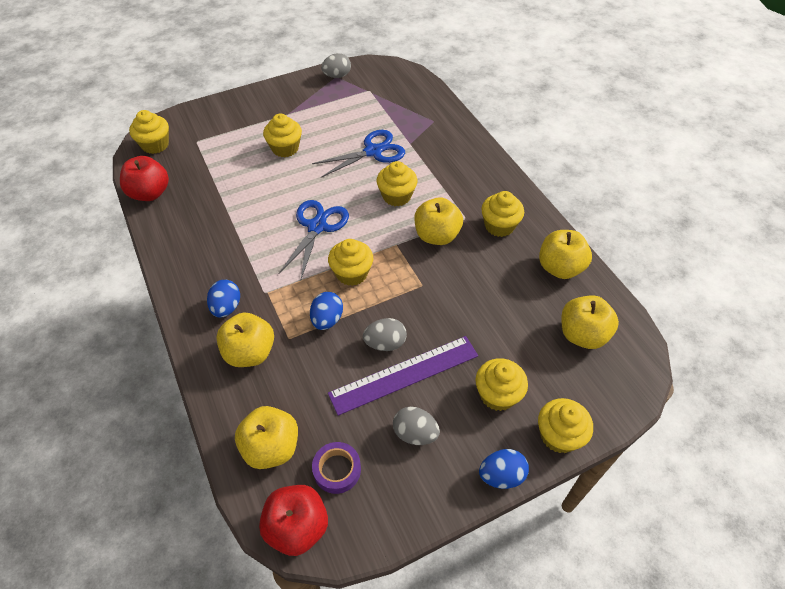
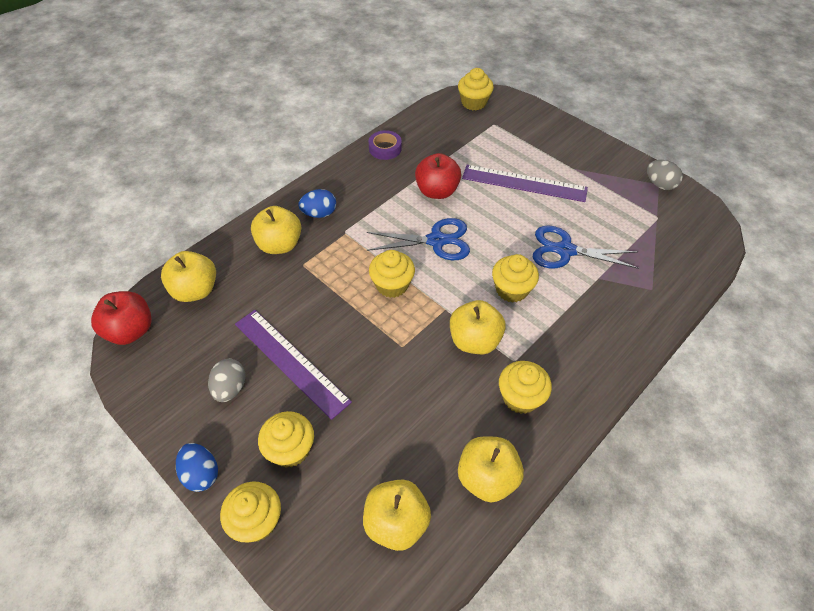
camera: 70 degrees right, 0 degrees up
(150, 193) = (417, 122): red apple -> red apple (437, 191)
(285, 148) = (524, 183): yellow cupcake -> purple ruler
(327, 319) = (331, 284): blue egg -> none
(337, 470) = (184, 341): purple tape -> purple tape (385, 148)
(373, 151) = (565, 250): blue scissors -> blue scissors turned 150 degrees clockwise
(385, 343) = (320, 336): grey egg -> none

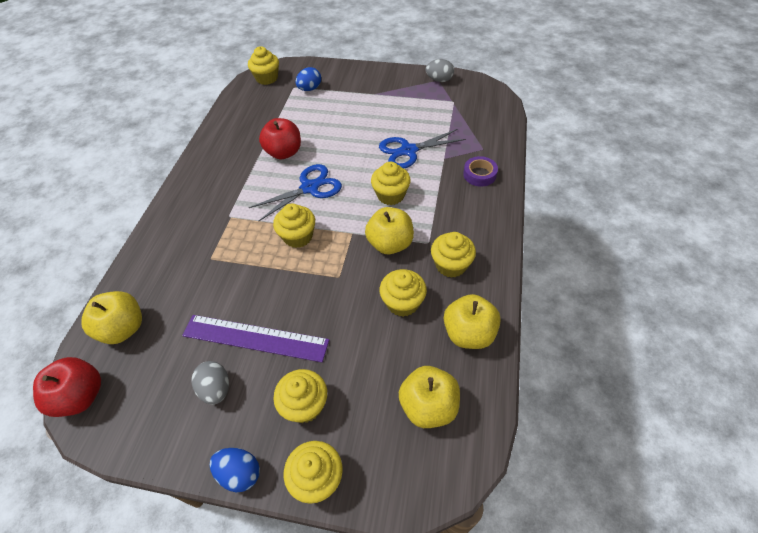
camera: 30 degrees left, 0 degrees up
(280, 245) = (178, 253): yellow apple -> none
(319, 213) = (196, 212): blue egg -> blue egg (310, 89)
(385, 148) = (218, 139): purple tape -> purple tape (479, 174)
(444, 407) = (402, 303): none -> yellow cupcake
(524, 183) = (346, 118): purple ruler -> none

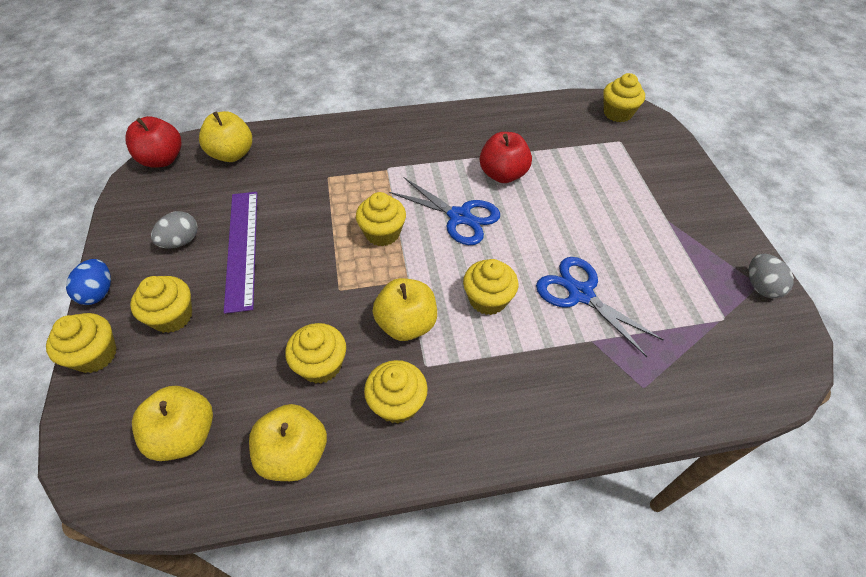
camera: 65 degrees right, 0 degrees up
(310, 89) = (628, 156): blue egg -> none
(479, 174) = (584, 396): purple tape -> none

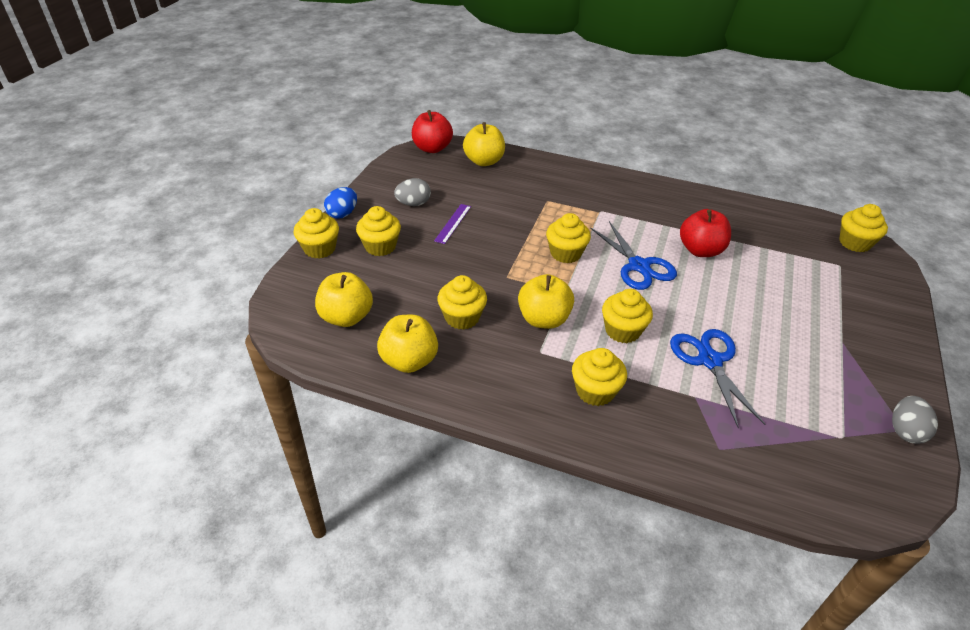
camera: 30 degrees right, 10 degrees down
(242, 248) = (453, 223): purple ruler -> purple ruler, size x0.52
(397, 403) = (502, 365): yellow cupcake -> yellow cupcake (595, 391)

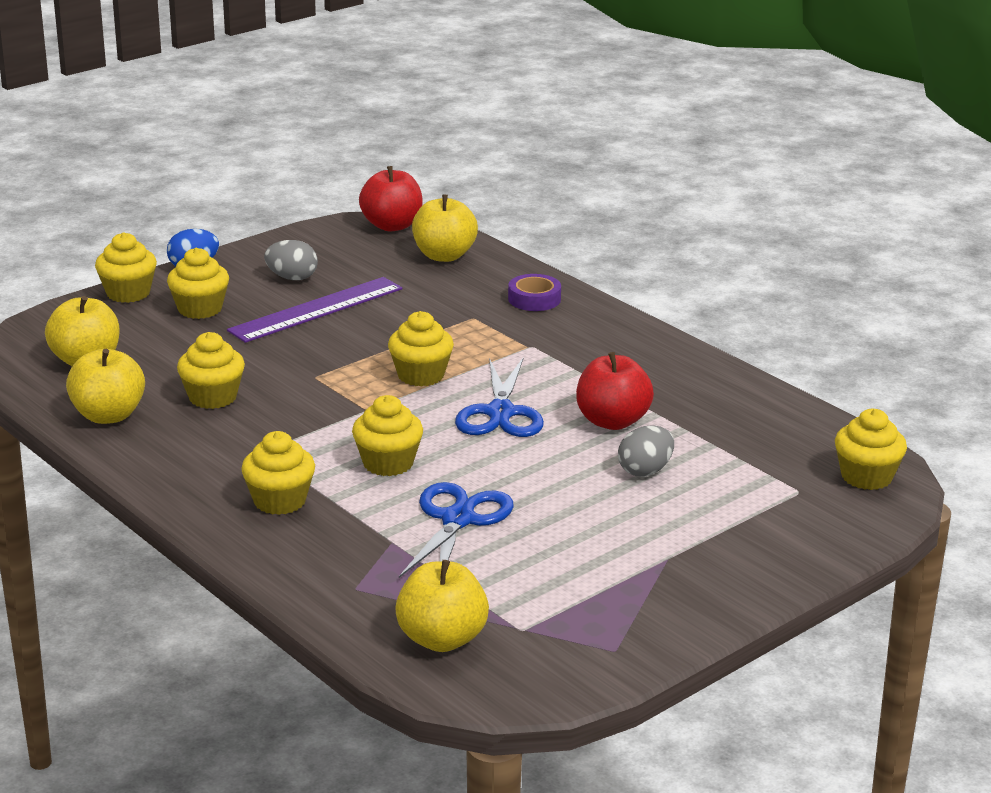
camera: 30 degrees right, 15 degrees down
(453, 223) = (316, 309): purple ruler -> purple ruler, size x1.92
(543, 319) = (306, 426): yellow apple -> yellow apple (442, 639)
(564, 177) = (534, 299): none -> purple tape
(905, 431) = (613, 651): grey egg -> grey egg (645, 471)

